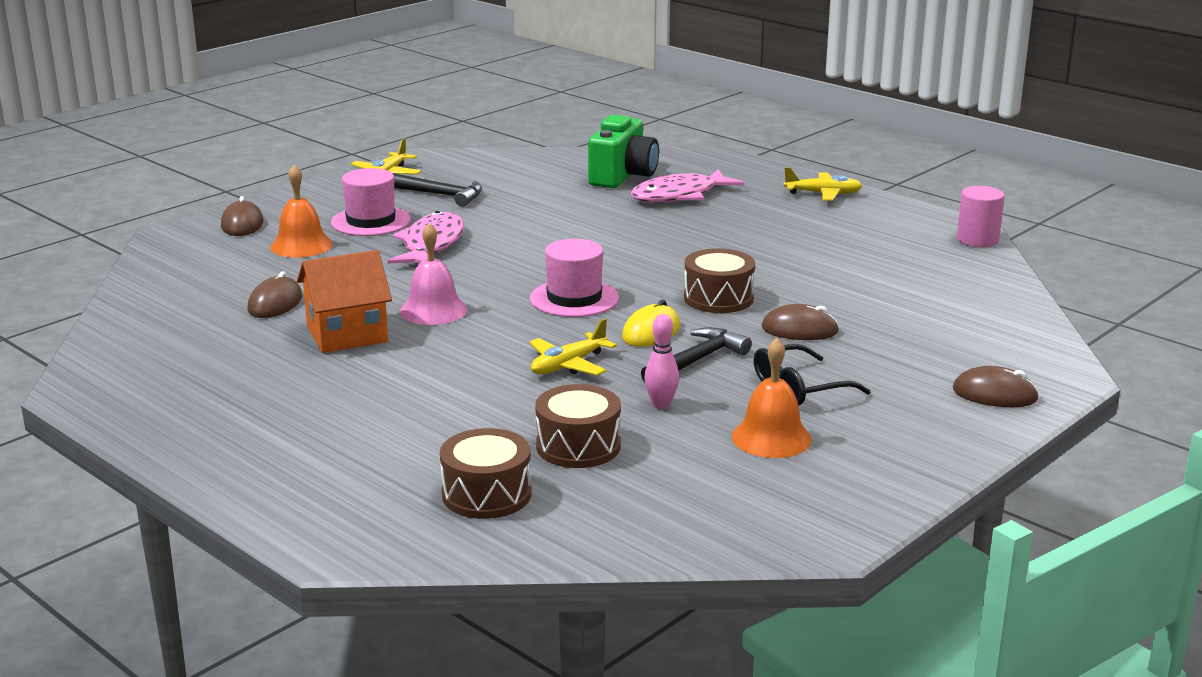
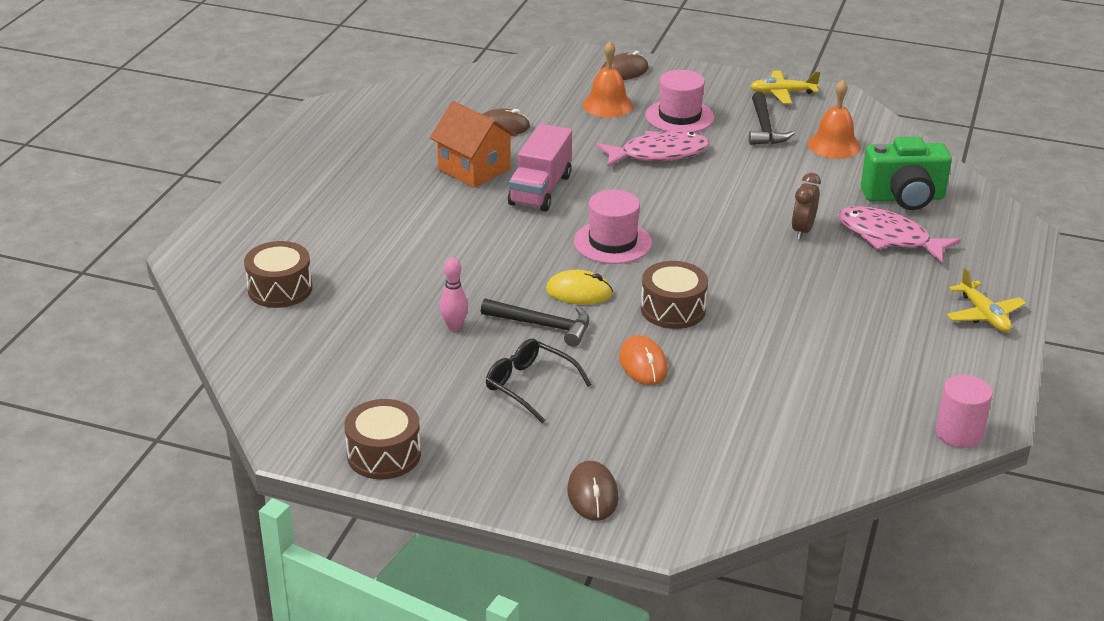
camera: 65 degrees right, 10 degrees up
(433, 310) = (540, 190): pink bell -> pink truck
(568, 365) = (492, 270): yellow plane -> none
(578, 446) = (367, 307): brown drum -> brown drum (384, 454)
(636, 221) = (802, 230): none -> brown clock
(771, 438) = (434, 389): orange bell -> orange bell (834, 145)
(800, 330) = (643, 364): brown mouse -> orange mouse

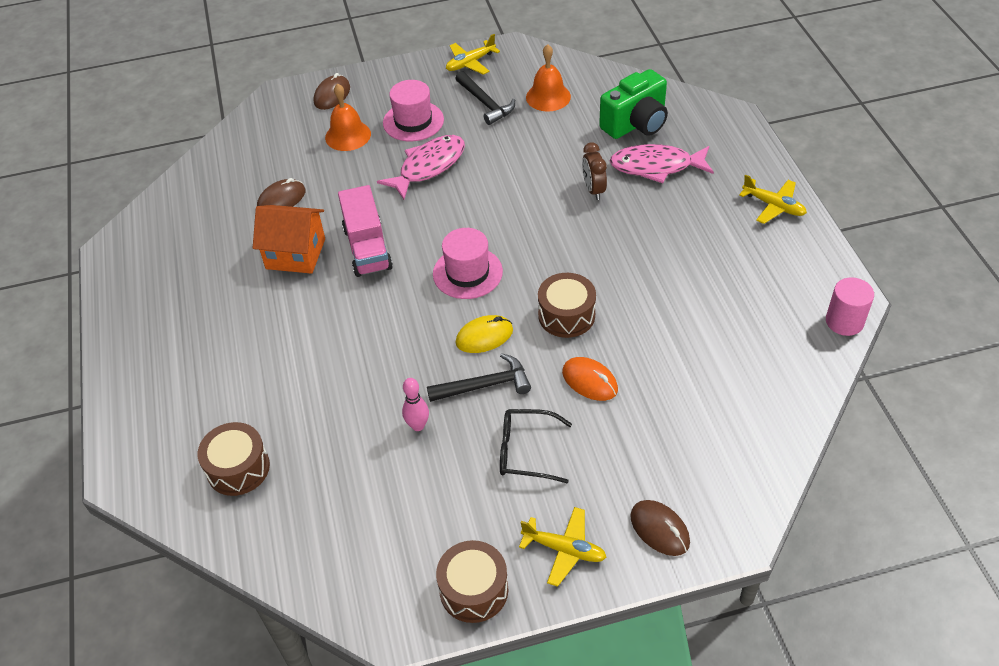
camera: 30 degrees left, 15 degrees up
(490, 466) = (564, 549): none -> yellow plane

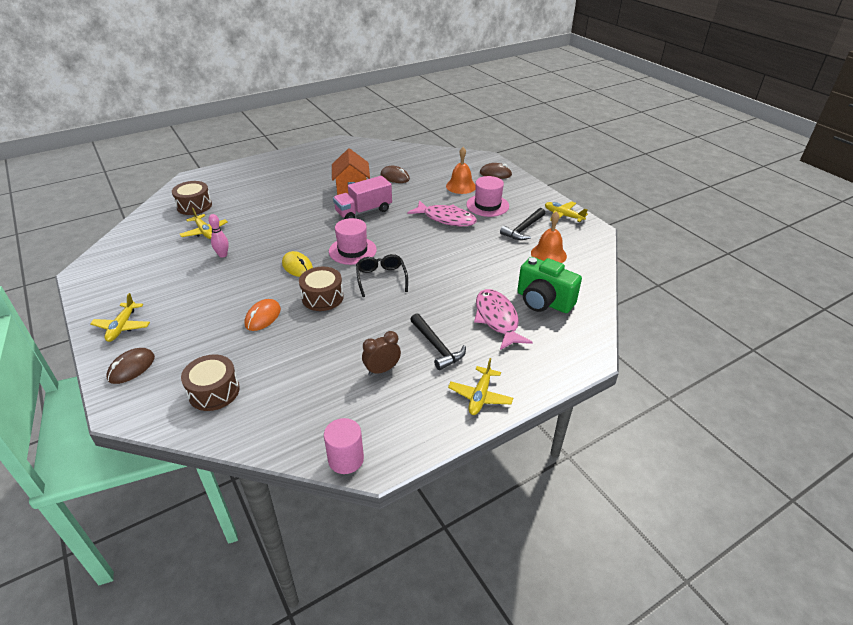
camera: 70 degrees right, 10 degrees down
(335, 451) = (204, 232): none -> yellow plane
(474, 590) = (100, 296): brown drum -> brown drum (214, 391)
(485, 385) = (256, 274): black hammer -> black hammer (437, 347)
(526, 451) = (202, 299): black glasses -> black glasses (381, 278)
(593, 190) = (455, 291): brown clock -> brown clock (382, 370)

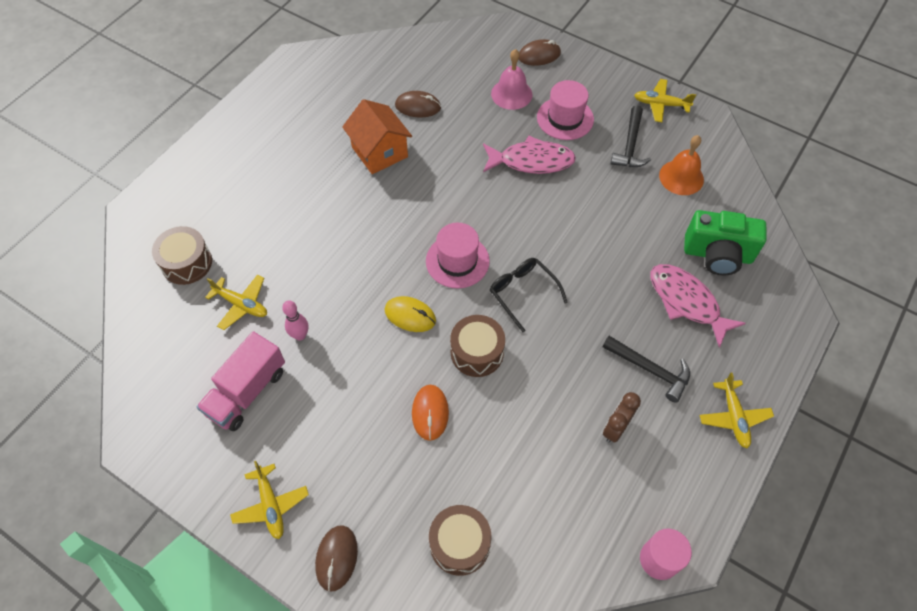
camera: 25 degrees left, 20 degrees up
(363, 211) = (422, 186): pink truck -> pink truck (247, 392)
(461, 186) = (511, 94): orange bell -> pink bell

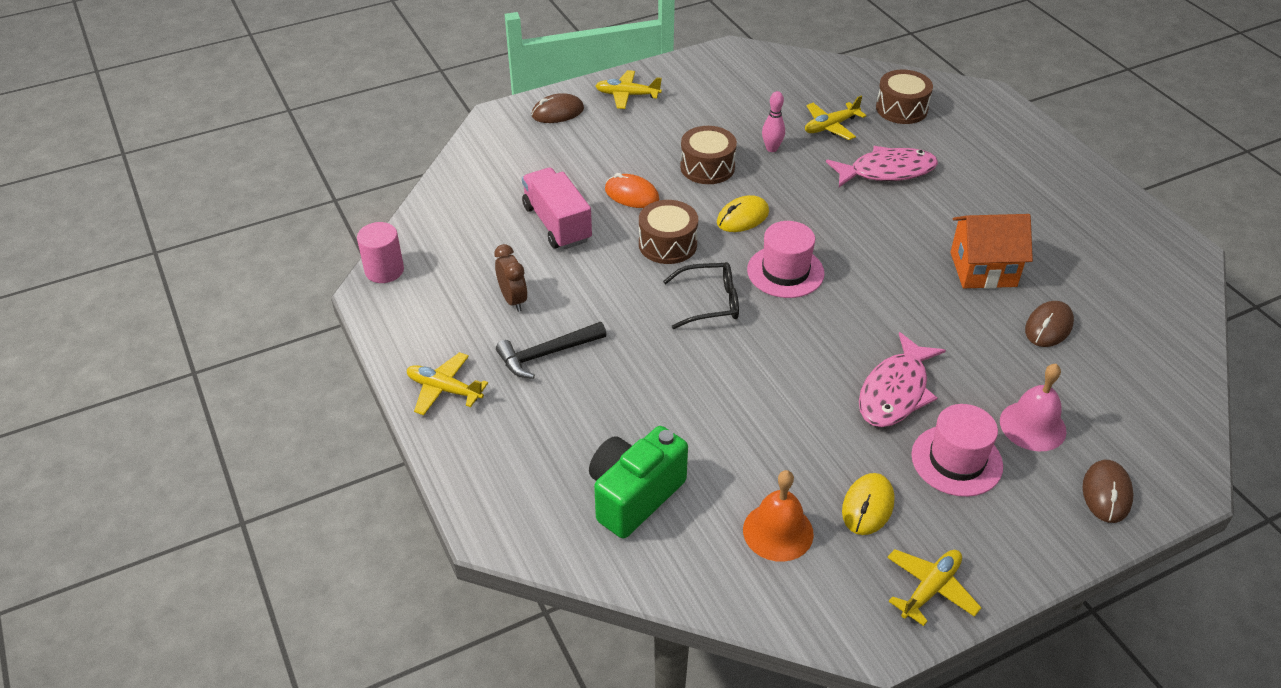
camera: 120 degrees right, 15 degrees down
(247, 392) = (737, 108): pink truck -> pink truck (557, 224)
(336, 558) = (557, 112): brown mouse -> brown mouse turned 60 degrees counterclockwise
(460, 544) = (508, 171): brown drum -> brown drum (707, 167)
(630, 145) = (867, 506): black hammer -> yellow mouse
(686, 302) = (596, 428): pink fish -> pink fish (887, 171)

